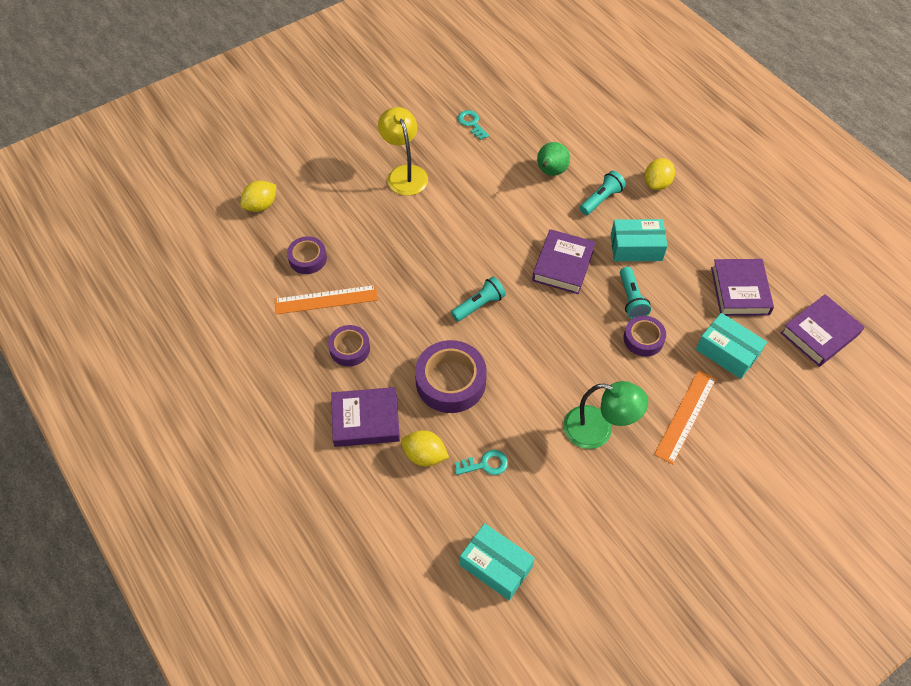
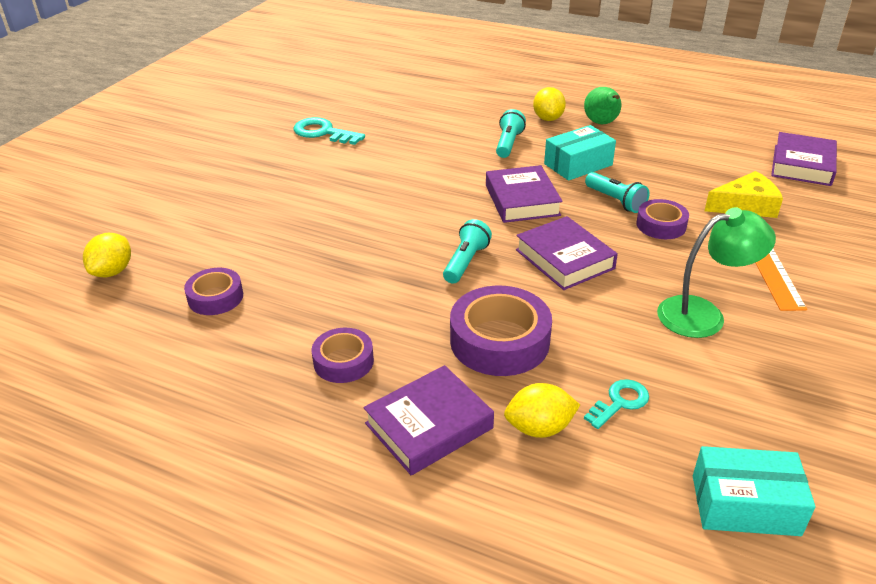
camera: 30 degrees left, 20 degrees down
(326, 300) = (272, 326): orange ruler -> none
(404, 173) = (280, 189): yellow lamp -> none
(471, 123) = (323, 132): turquoise key -> turquoise key, size x1.54
(550, 172) = (439, 141): green pear -> green pear (602, 123)
(727, 352) = (745, 206): turquoise box -> yellow cheese
(739, 291) = (703, 161): purple book -> purple book (564, 259)

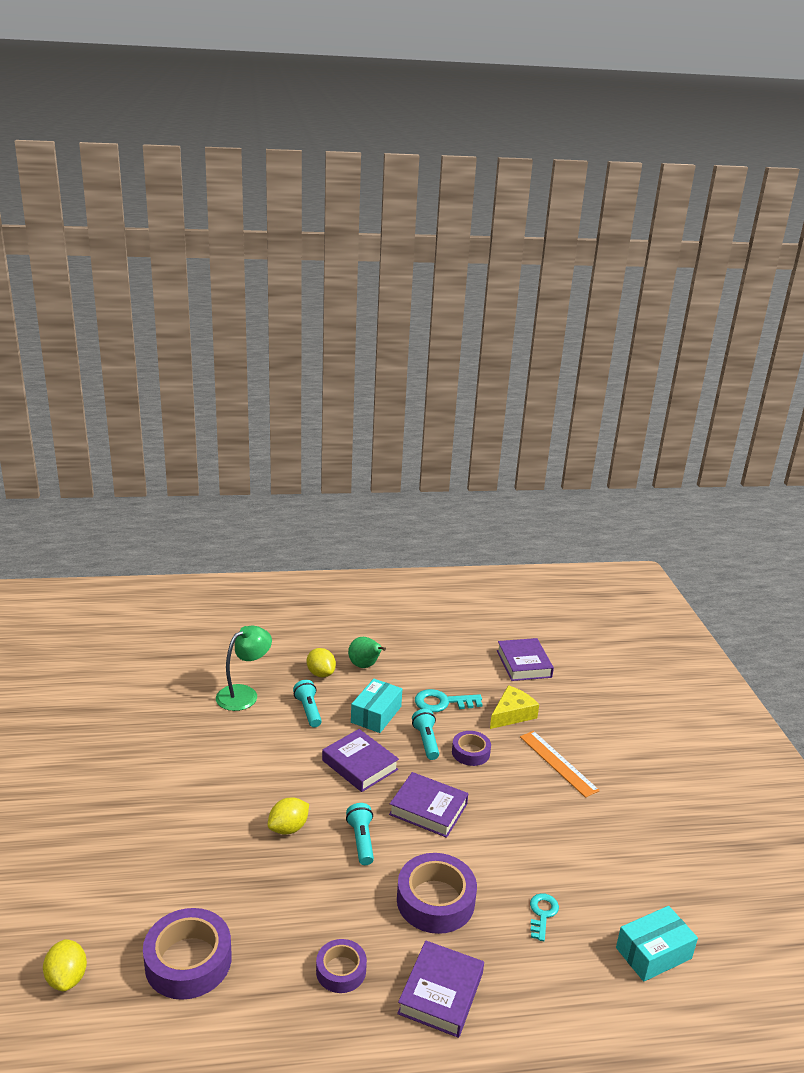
camera: 35 degrees left, 10 degrees down
(215, 297) = (188, 961): purple tape -> purple tape, size x1.70
(323, 132) = (138, 750): turquoise key -> turquoise key (442, 702)
(539, 428) = (509, 958): yellow lemon -> yellow lemon (288, 828)
(615, 201) = (426, 741): turquoise flashlight -> turquoise flashlight turned 120 degrees counterclockwise
(703, 314) = (545, 820): green lamp -> green lamp (244, 694)

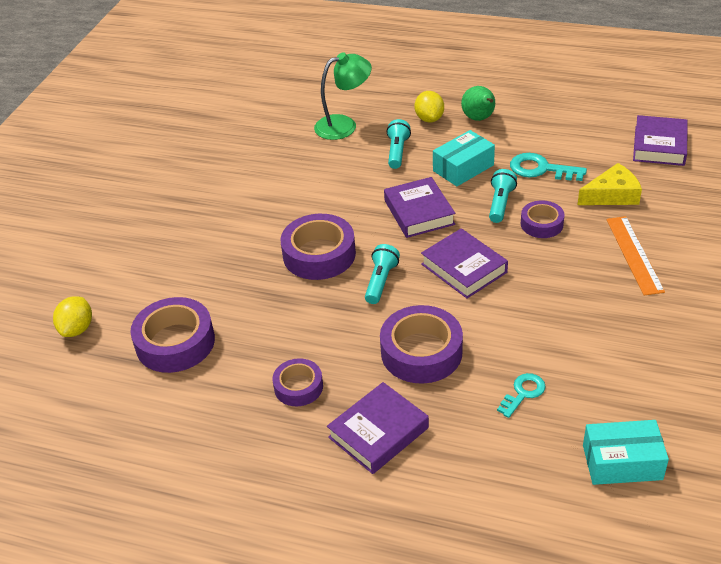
camera: 30 degrees right, 15 degrees up
(288, 828) = (319, 254): yellow lemon -> purple tape

